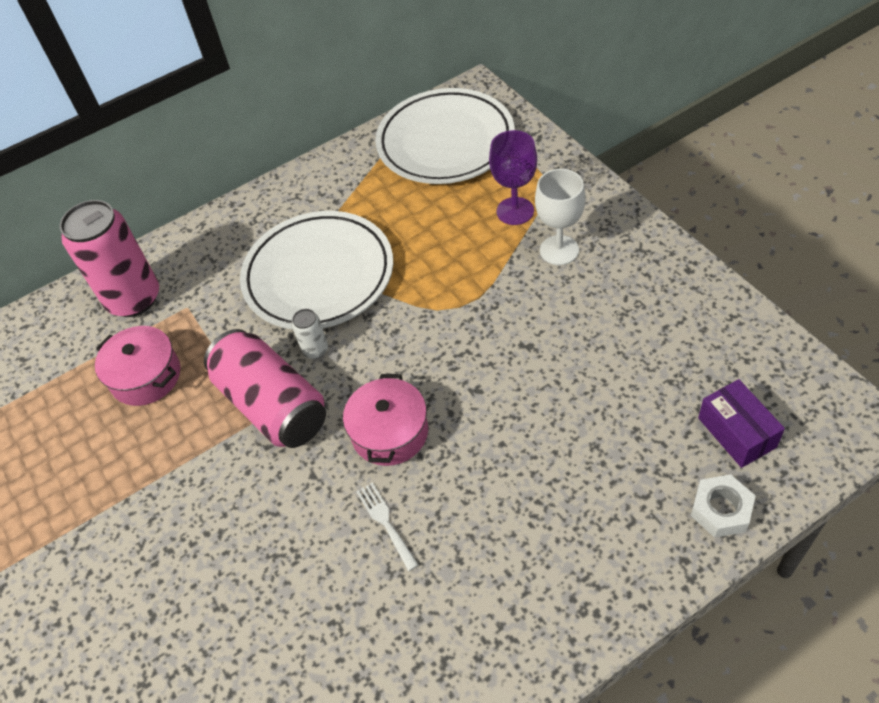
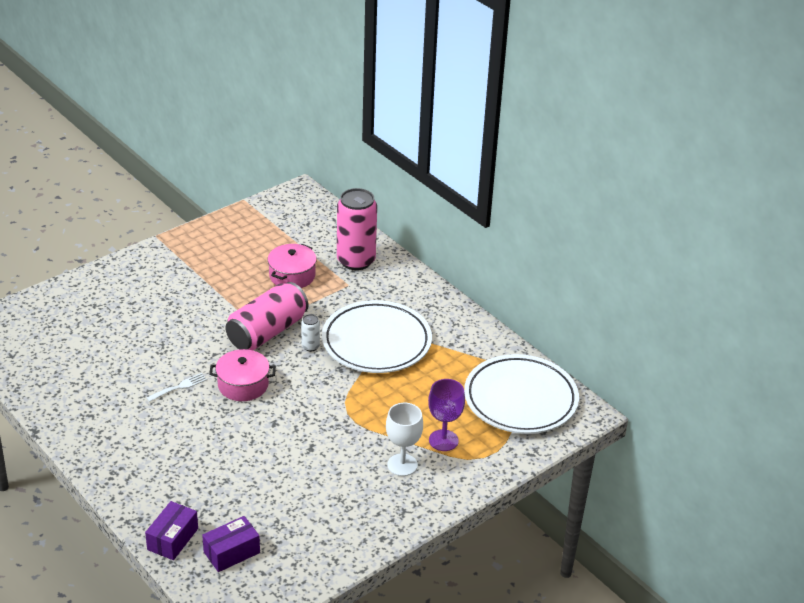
camera: 75 degrees right, 15 degrees down
(721, 510) = (173, 539): white nut -> purple box

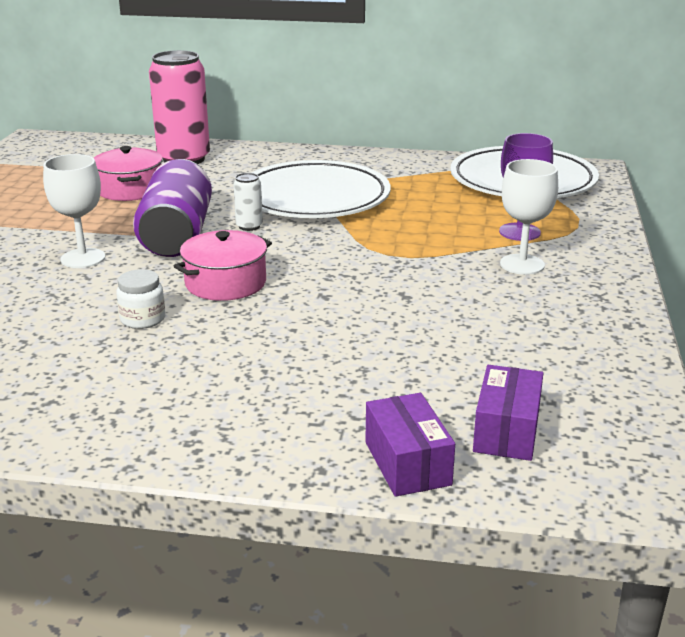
camera: 40 degrees left, 10 degrees down
(179, 387) = (143, 319): white fork -> white jar
(204, 324) = (83, 258): none -> white goblet
(267, 332) = (177, 235): pink can -> purple can

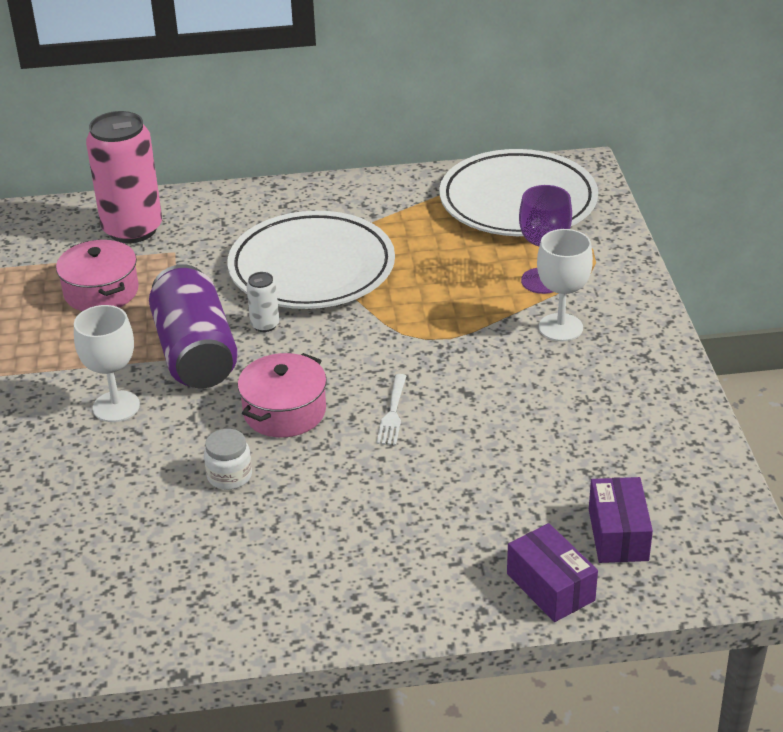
camera: 15 degrees left, 10 degrees up
(325, 299) = (393, 413): none -> white fork

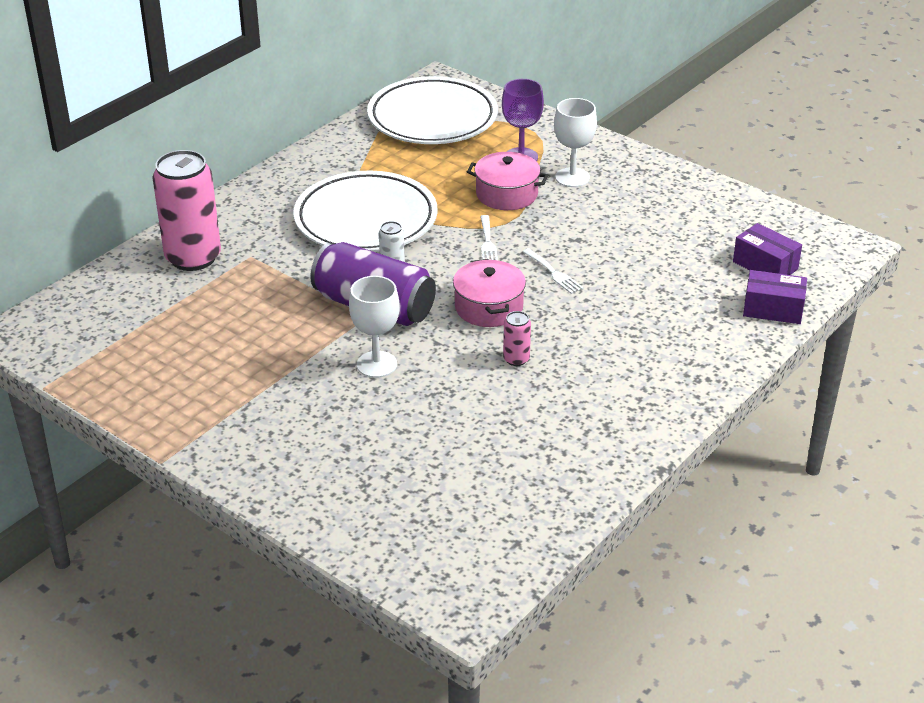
camera: 45 degrees left, 0 degrees up
(101, 291) = (241, 306): pink pot -> pink pot (506, 194)
(229, 476) = (516, 359): white jar -> pink can
(381, 348) = (487, 242): none -> white fork

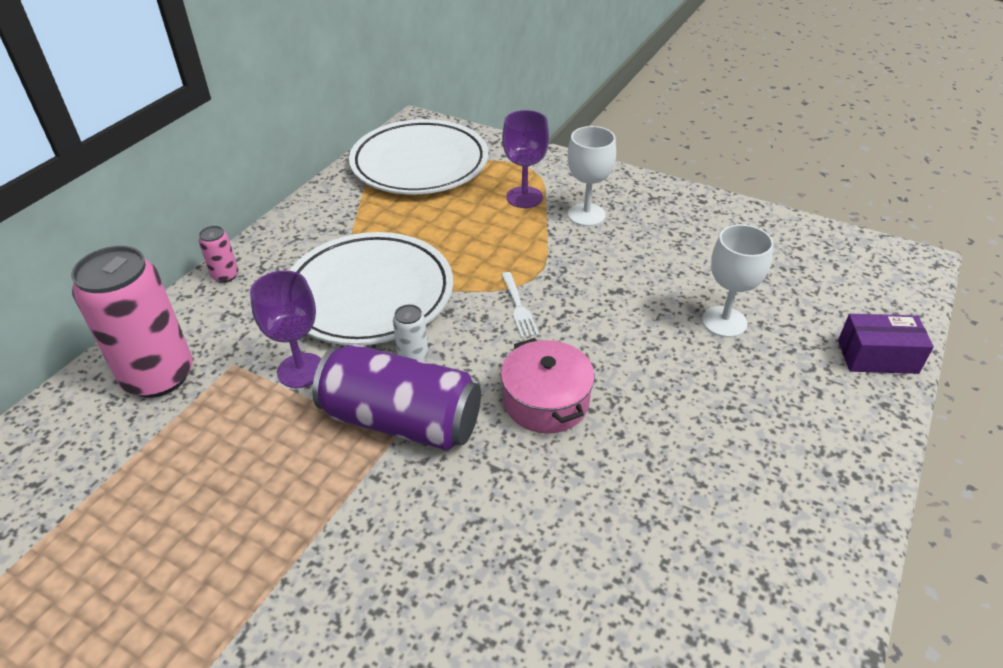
camera: 10 degrees left, 5 degrees up
(302, 266) = (301, 370): none -> purple goblet
(376, 364) = (422, 519): white goblet -> white goblet (724, 322)
(506, 194) = (522, 243): pink pot -> none
(516, 359) = (605, 481): pink can -> pink can (225, 276)
(553, 273) = (607, 339): white fork -> none
(765, 265) = (838, 298): purple box -> none

